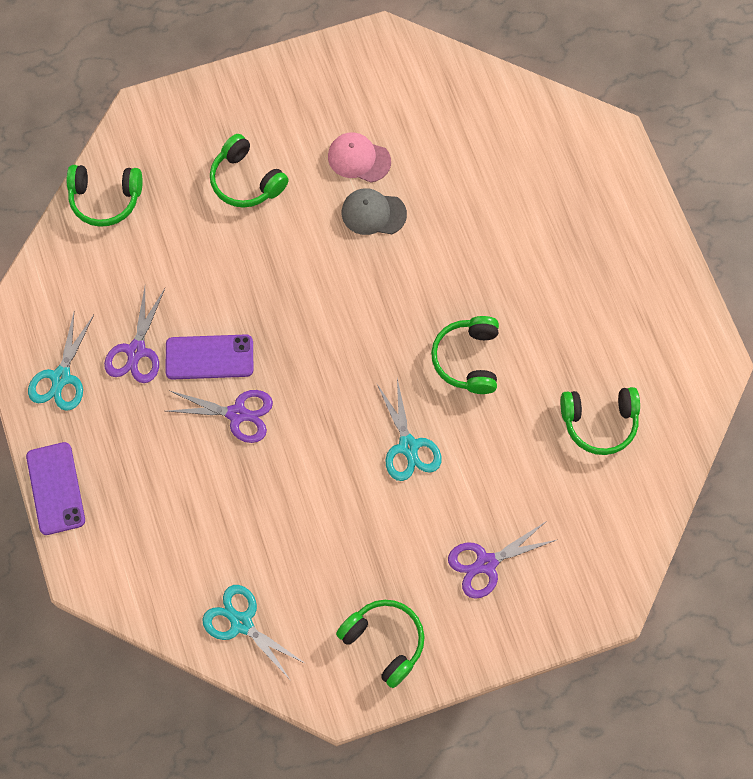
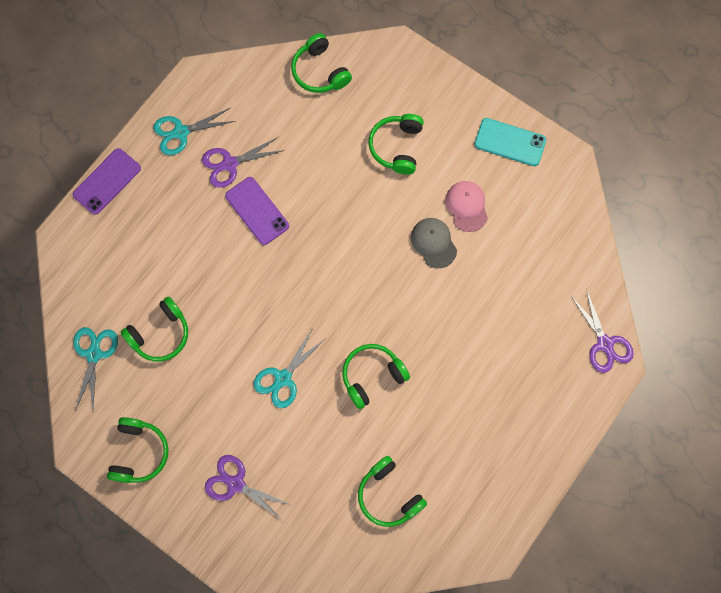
camera: 55 degrees right, 5 degrees up
(237, 414) = (230, 255): purple scissors -> purple scissors (605, 344)
(271, 539) = (160, 334): none -> green headphones
(323, 77) = (510, 142): none -> turquoise phone

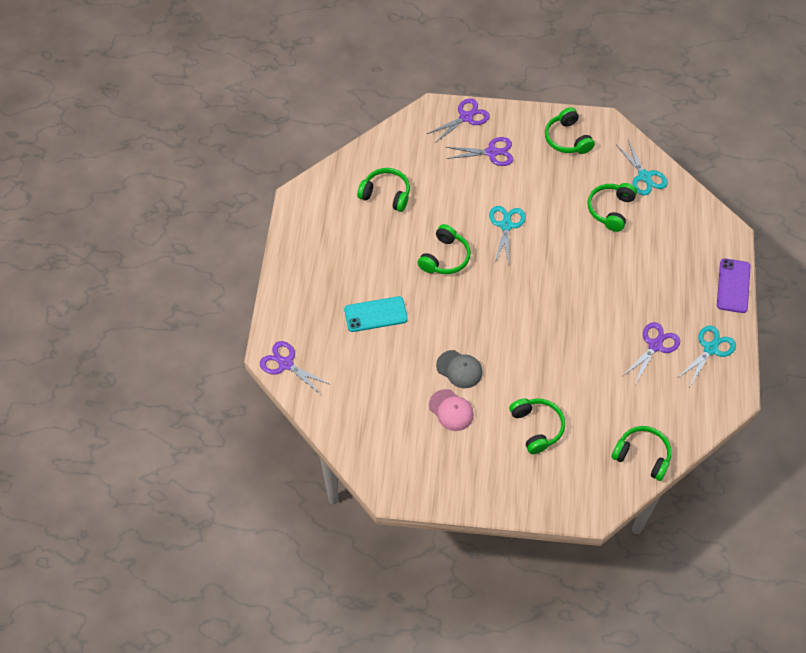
camera: 150 degrees right, 15 degrees down
(232, 553) = (466, 117): none -> purple scissors
(257, 211) = (608, 323): purple phone -> none
(510, 142) = (447, 481): turquoise phone -> turquoise phone (375, 314)

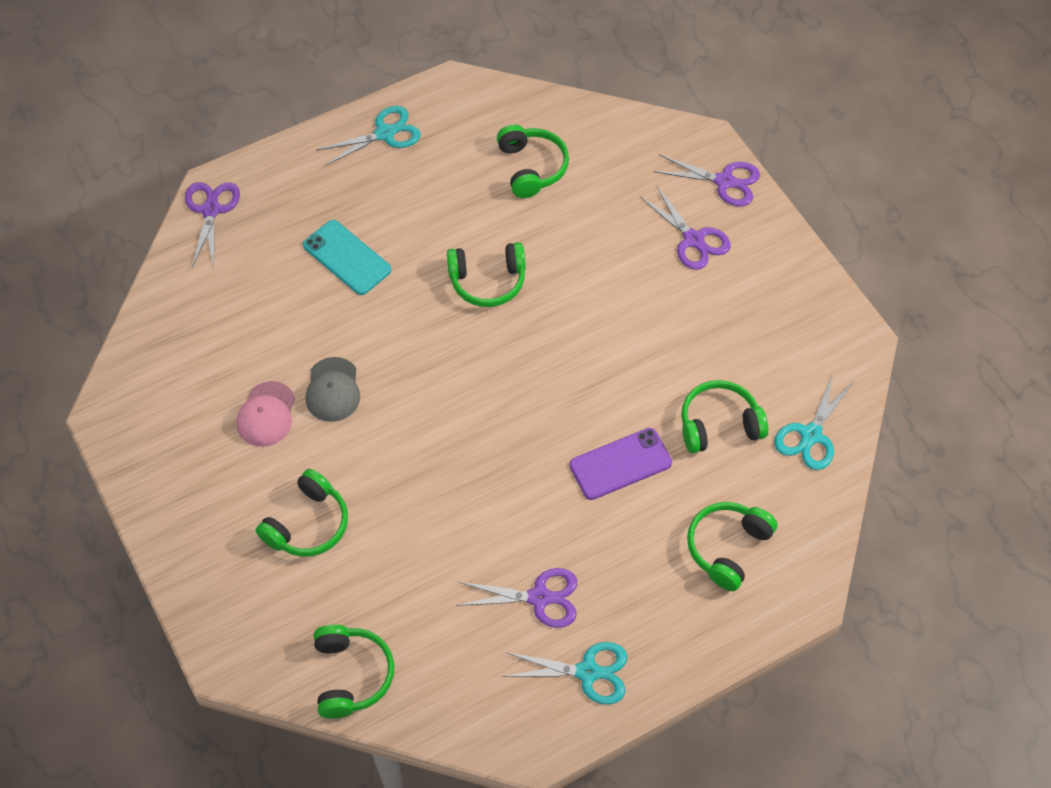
camera: 55 degrees right, 0 degrees up
(506, 225) = (592, 319): turquoise scissors -> turquoise scissors (385, 133)
(567, 139) = (792, 310): green headphones -> green headphones (727, 547)
(733, 286) = (718, 646): purple phone -> purple phone (620, 464)

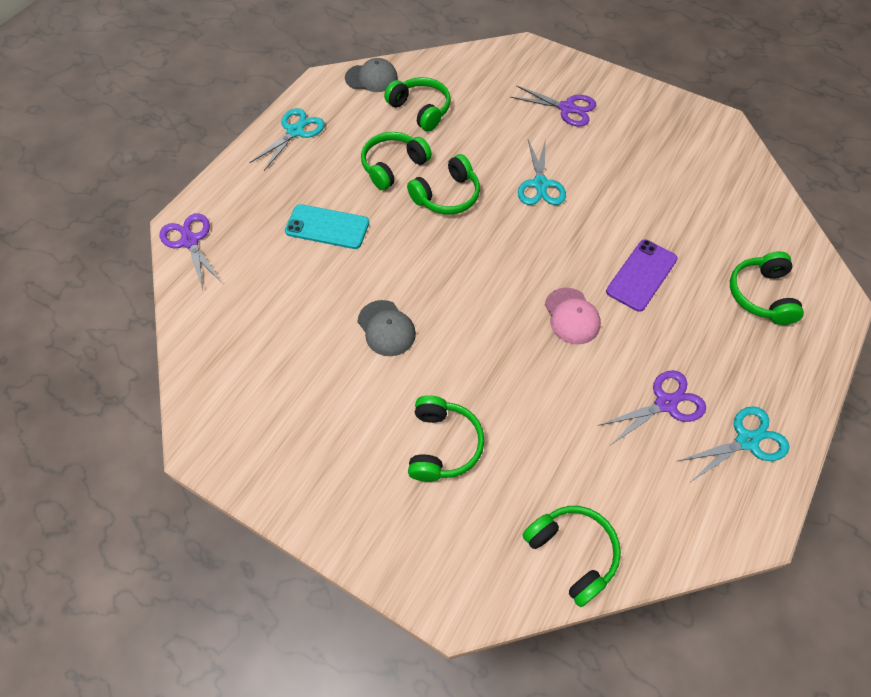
camera: 30 degrees left, 0 degrees up
(266, 414) = (345, 374): pink cap -> pink cap (572, 316)
(506, 104) = (371, 78): none -> grey cap
(719, 424) = (683, 216): green headphones -> green headphones (393, 166)
(724, 181) = (557, 66): purple scissors -> none
(810, 435) = (746, 194): turquoise scissors -> turquoise scissors (540, 184)

